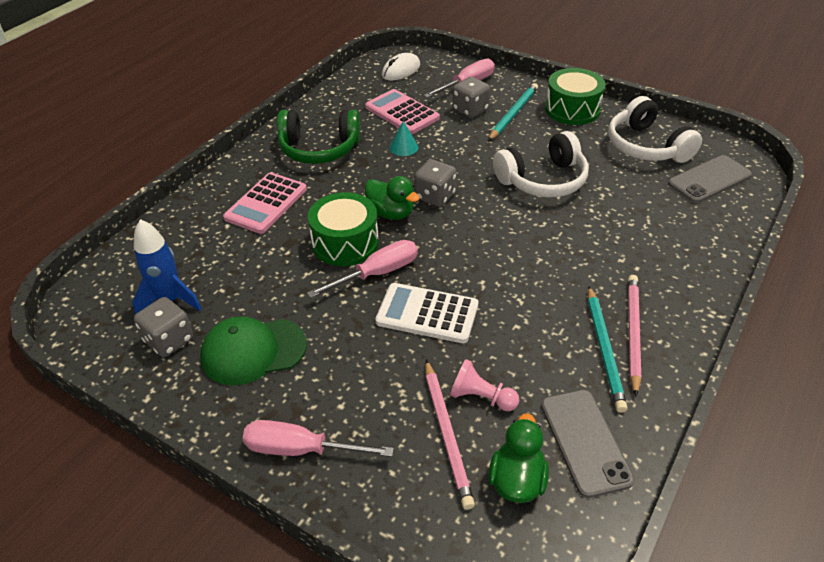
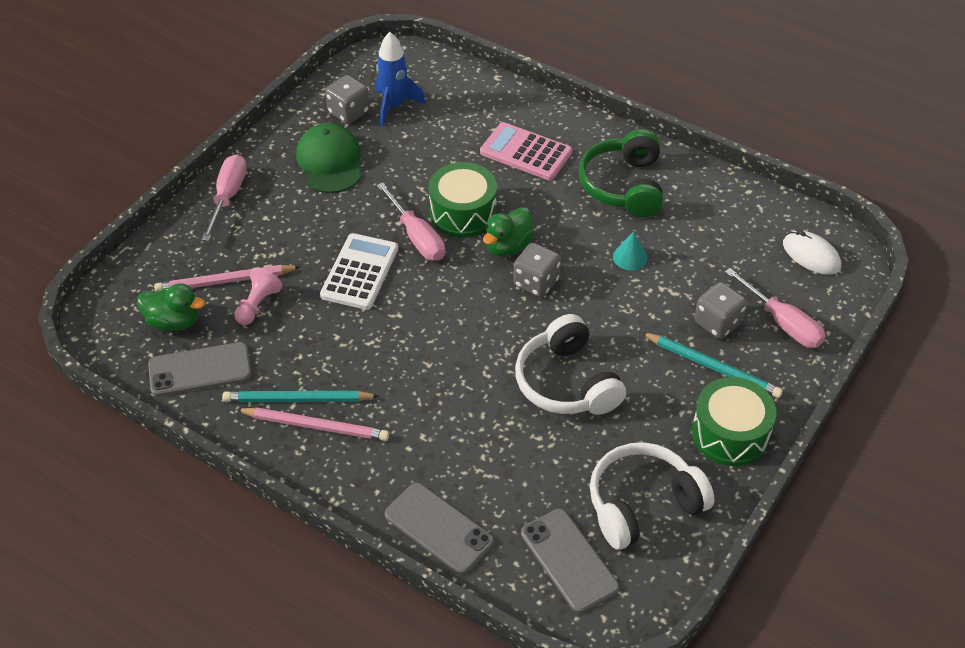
camera: 90 degrees right, 5 degrees up
(402, 113) = (705, 256): pink calculator -> none
(711, 246) = (439, 528): none -> grey phone

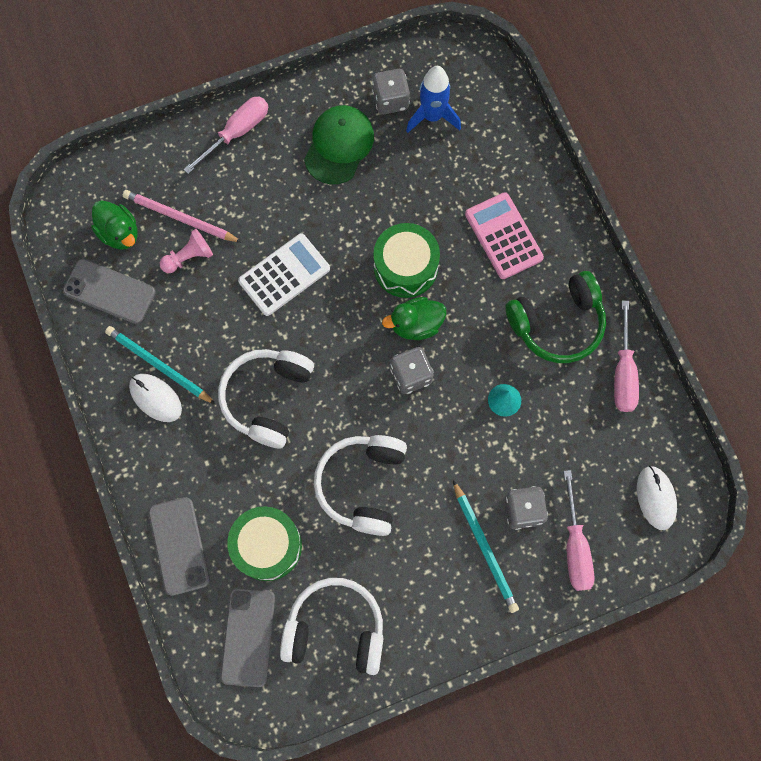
camera: 35 degrees right, 25 degrees up
(315, 426) = (155, 398): pink pencil -> white mouse
(417, 237) = (352, 268): pink screwdriver -> pink screwdriver (623, 372)
(423, 368) = (267, 398): none -> white headphones
(623, 186) = (557, 324): green headphones -> green headphones turned 150 degrees counterclockwise
(730, 434) = (448, 616): green drum -> green drum (267, 546)

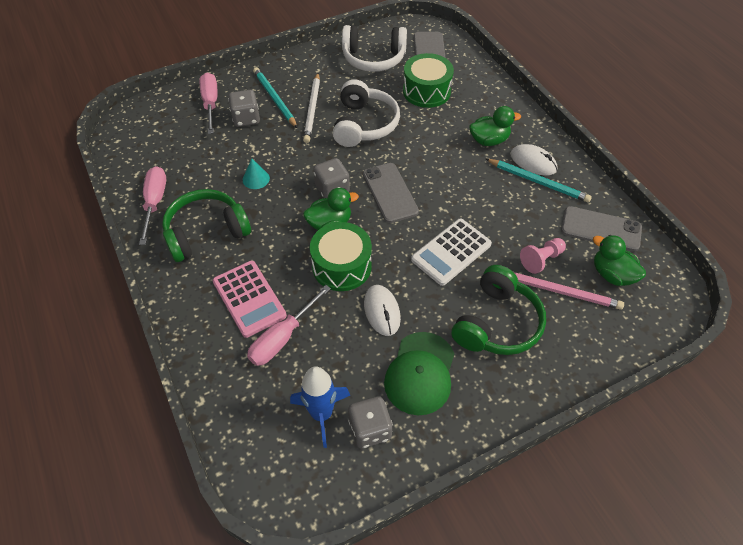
camera: 175 degrees right, 20 degrees down
(179, 546) = (487, 88): grey phone -> grey phone (390, 193)
(202, 441) = (489, 140): none -> green duck
(237, 132) = (531, 378): pink screwdriver -> pink screwdriver (282, 338)
(254, 189) = (497, 323): none -> green headphones
(267, 398) = (446, 168): white headphones -> none
(431, 521) = (312, 109): none -> white pencil
(655, 498) = (146, 131): white mouse -> white mouse (382, 311)

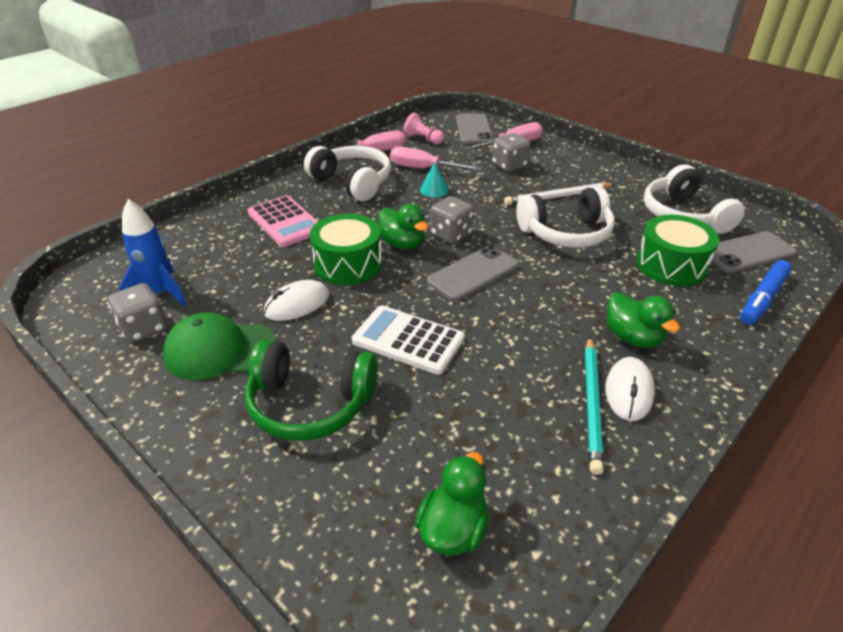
camera: 70 degrees right, 15 degrees down
(206, 232) = (352, 182): green headphones -> white headphones
(249, 299) = (285, 222): pink calculator -> pink calculator turned 75 degrees counterclockwise
(274, 99) = (551, 173): turquoise pencil -> none
(282, 338) = (245, 250): pink screwdriver -> pink screwdriver (423, 169)
(475, 70) = (762, 299): none -> blue marker
(541, 260) = (439, 432): pink pawn -> pink pawn (423, 139)
(560, 291) = (390, 465): pink pencil -> none
(600, 229) = (545, 500): grey phone -> grey phone (474, 129)

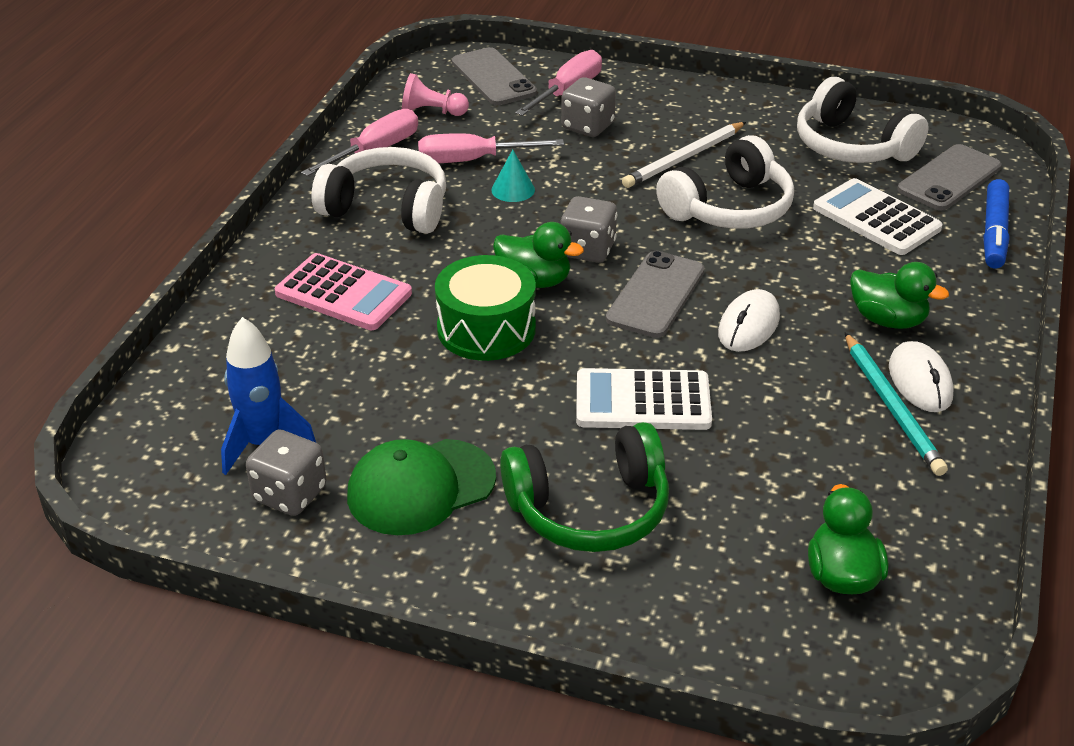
camera: 25 degrees left, 0 degrees up
(297, 304) = (467, 400): white mouse -> white mouse (748, 325)
(671, 265) = (876, 218): green drum -> white calculator

